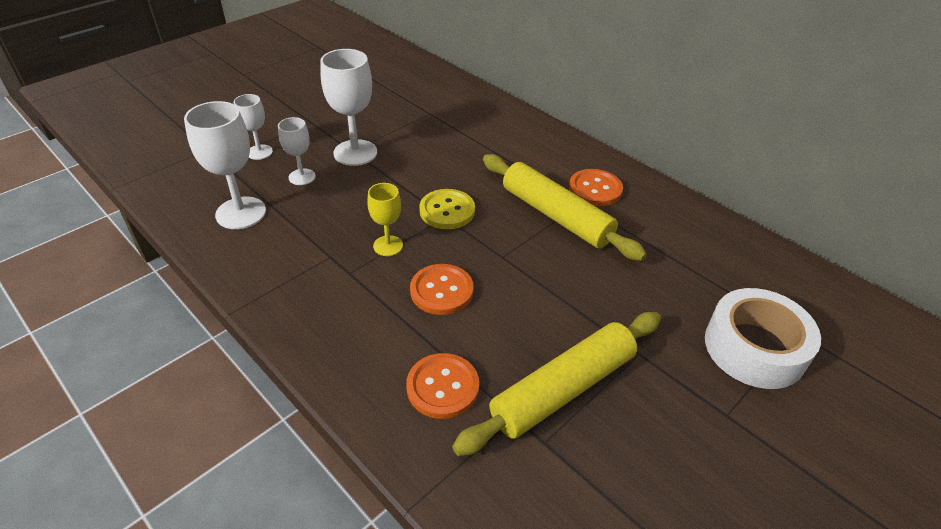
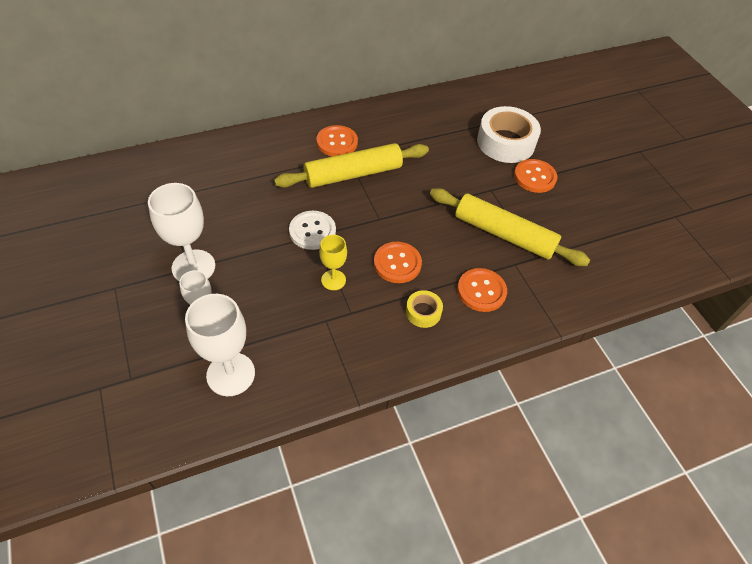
camera: 70 degrees left, 10 degrees up
(259, 152) = (139, 341): white goblet -> none
(378, 335) = (423, 312): none -> yellow tape
(447, 211) = (312, 231): yellow button -> white button
(563, 389) = (504, 234): yellow rolling pin -> yellow rolling pin turned 45 degrees counterclockwise
(713, 402) = (534, 177): none -> orange button

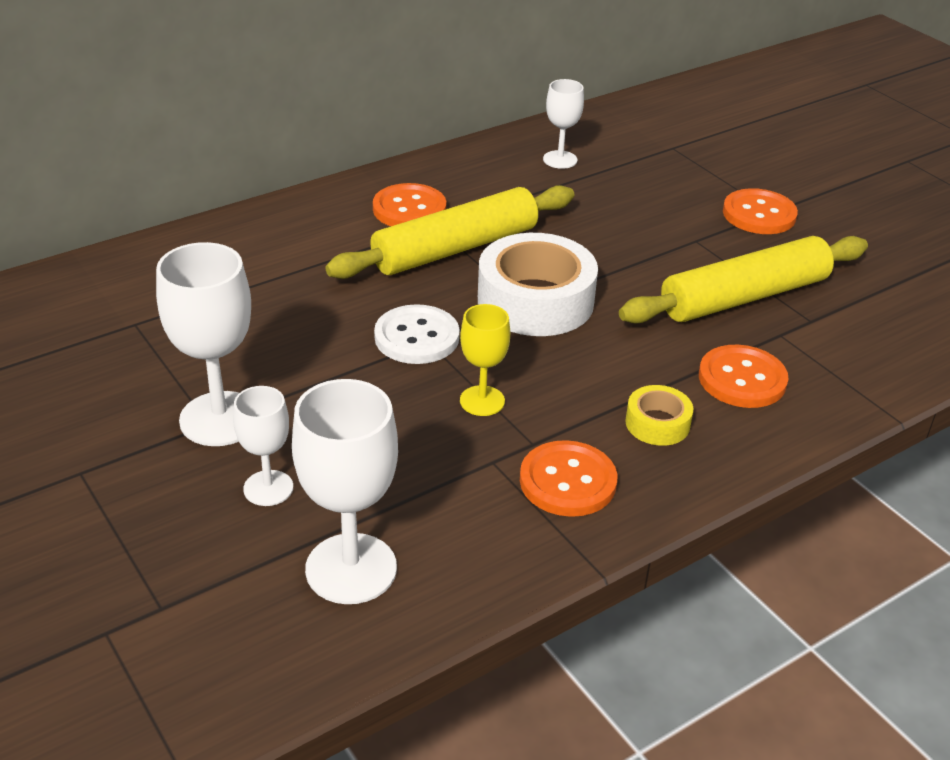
camera: 10 degrees left, 15 degrees down
(397, 263) = (583, 361): orange button -> orange button (567, 481)
(433, 120) = (560, 160): none -> white goblet
(504, 234) = (744, 297): yellow rolling pin -> yellow rolling pin turned 45 degrees counterclockwise
(506, 142) = (691, 175): white tape -> white tape (535, 300)

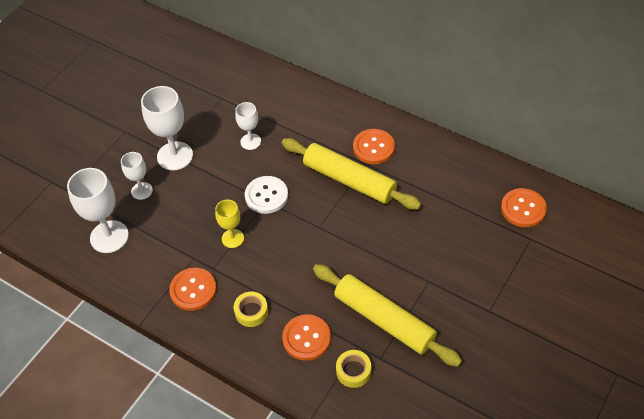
camera: 70 degrees right, 15 degrees up
(535, 300) = (323, 229): white tape -> none
(560, 160) = (473, 190): white goblet -> white goblet (250, 141)
(759, 214) = (480, 305): orange button -> orange button (523, 209)
(825, 351) = (353, 371): none -> yellow tape

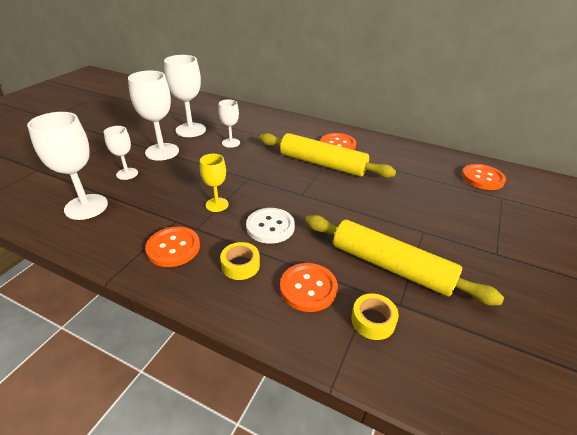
camera: 10 degrees left, 15 degrees down
(205, 117) = (190, 130): none -> white goblet
(266, 196) = (248, 175): white button -> white button (270, 227)

